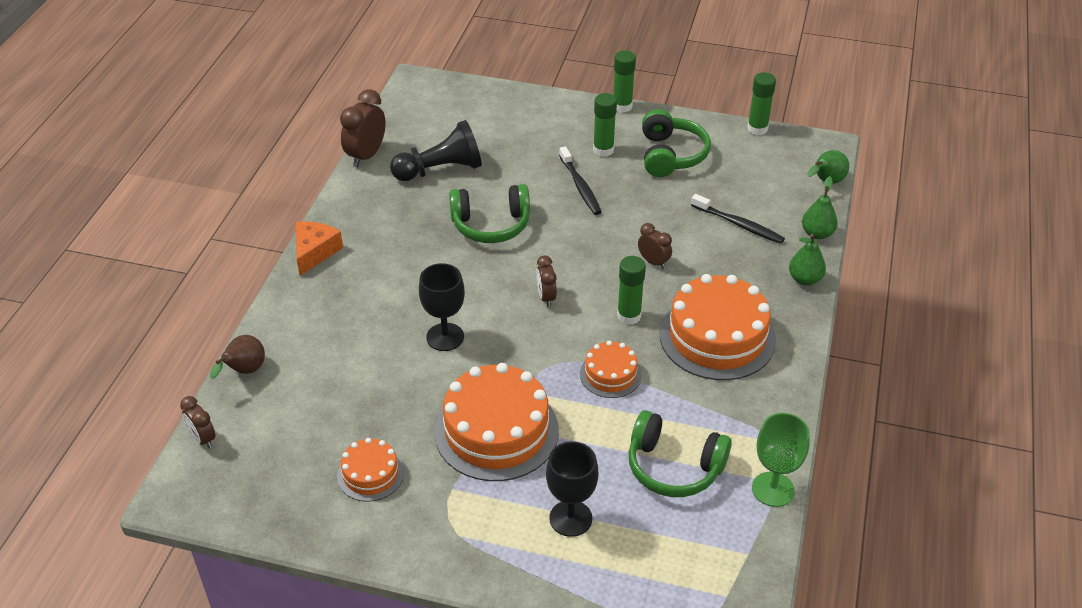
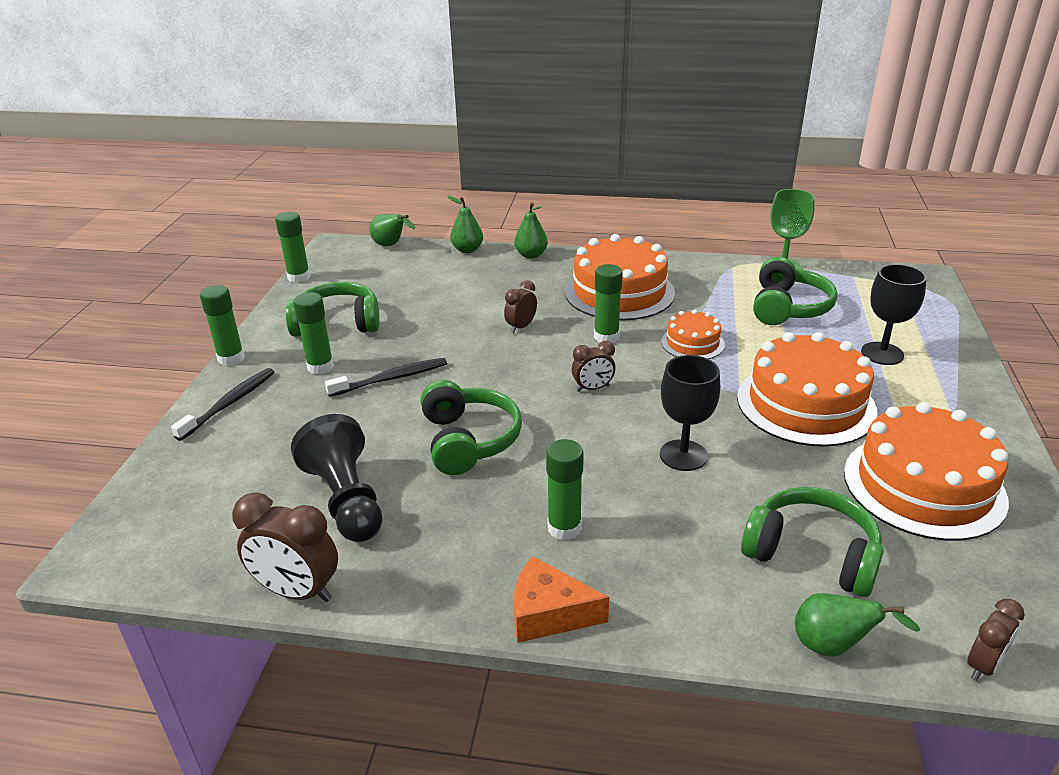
camera: 95 degrees left, 10 degrees down
(244, 371) = (833, 646): brown pear -> green pear
(321, 383) = (812, 554): none -> green headphones
(370, 474) = (923, 486): orange cake -> orange cake, size x1.93
(384, 265) = (564, 528): none -> green glue stick
(739, 224) = (457, 285): black toothbrush -> black toothbrush (229, 403)

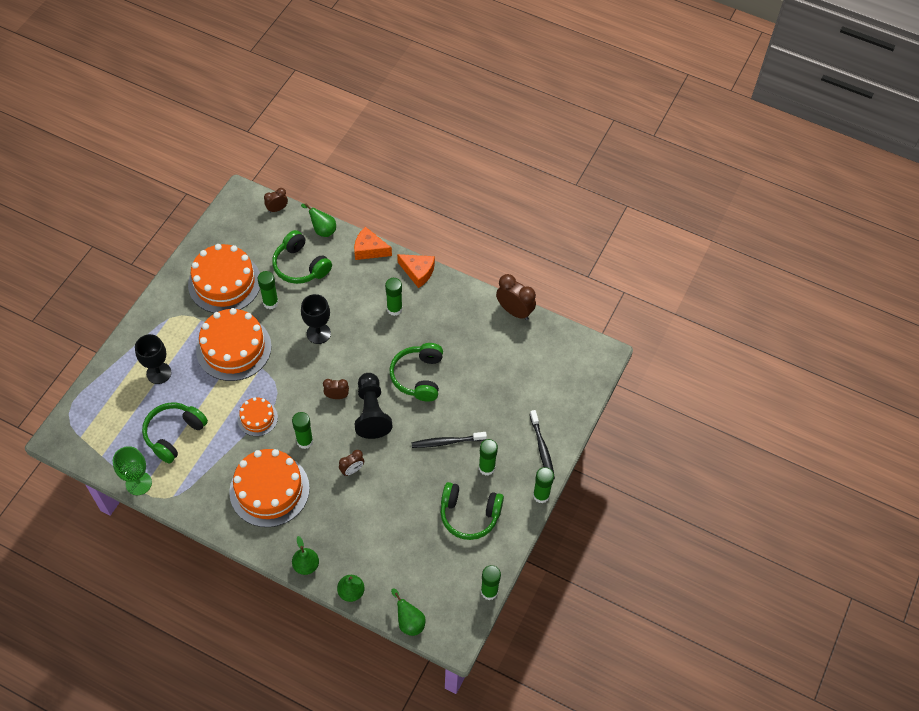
camera: 165 degrees left, 25 degrees up
(229, 403) = (542, 448): black toothbrush -> black toothbrush turned 60 degrees counterclockwise
(346, 500) = (487, 355): black pawn -> black pawn (371, 412)
(690, 632) = (369, 249): none -> orange cheese
(808, 477) = (270, 302): none -> green glue stick

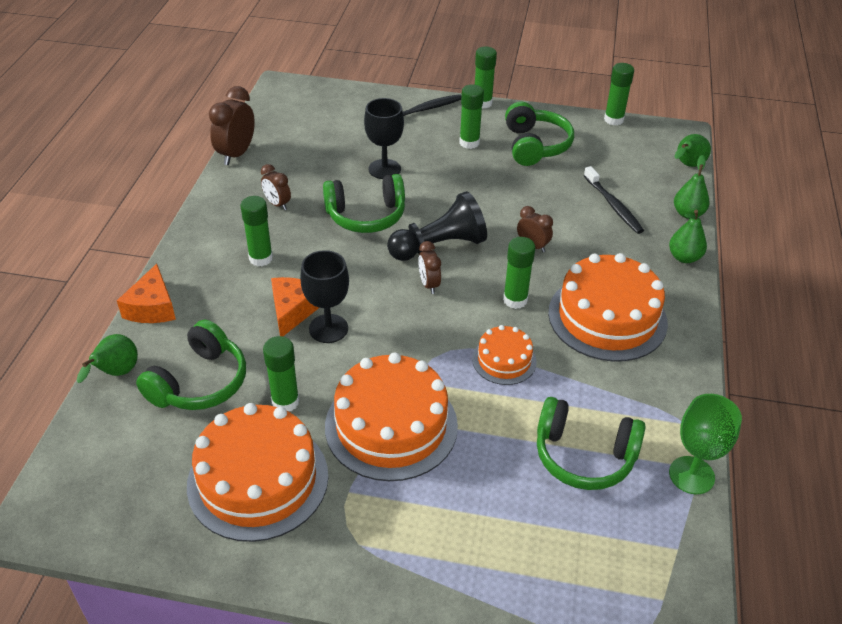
camera: 105 degrees left, 15 degrees down
(159, 373) = (481, 519): black goblet -> black goblet (384, 169)
(277, 209) = (71, 449): brown clock -> brown clock (277, 204)
(418, 272) = (188, 248): orange cheese -> orange cheese (293, 310)
(447, 442) = (451, 176): black toothbrush -> black toothbrush (613, 205)

